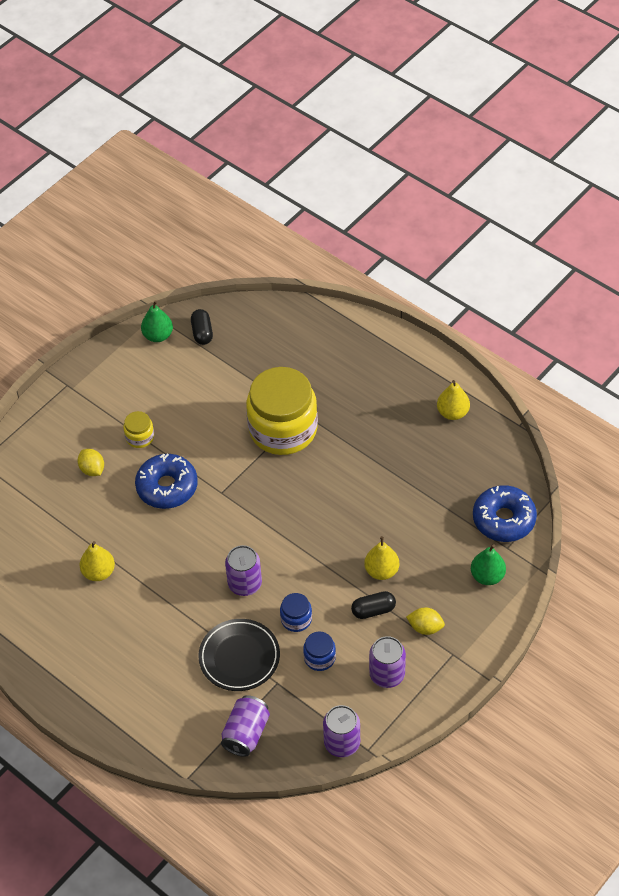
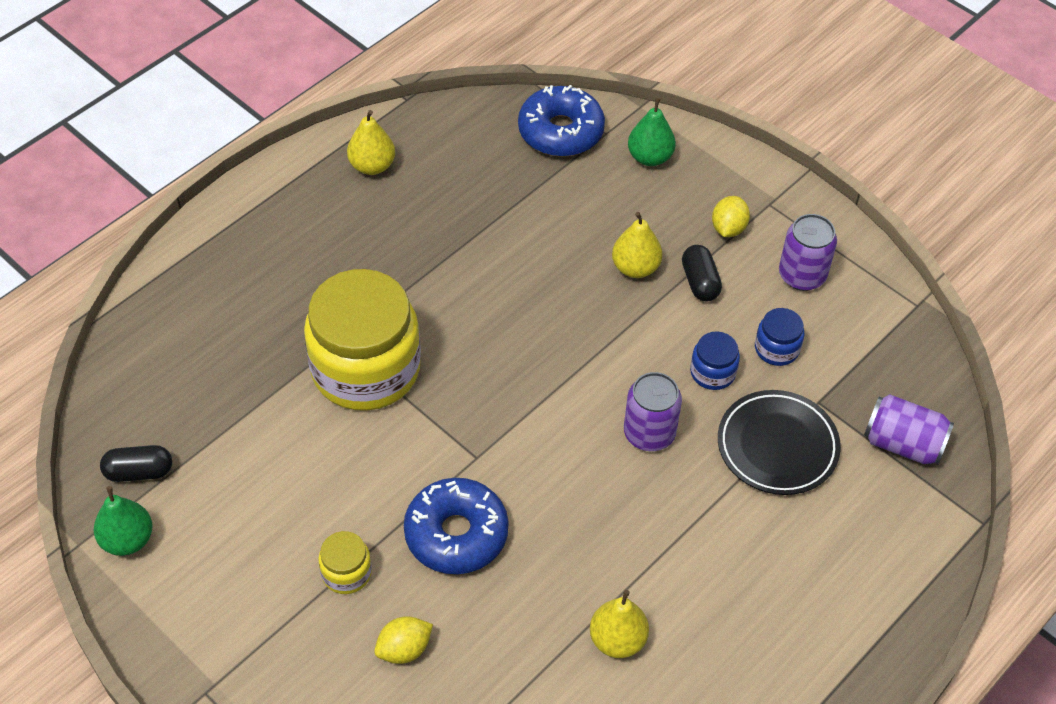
camera: 90 degrees left, 0 degrees up
(342, 743) = (909, 332): purple can -> none

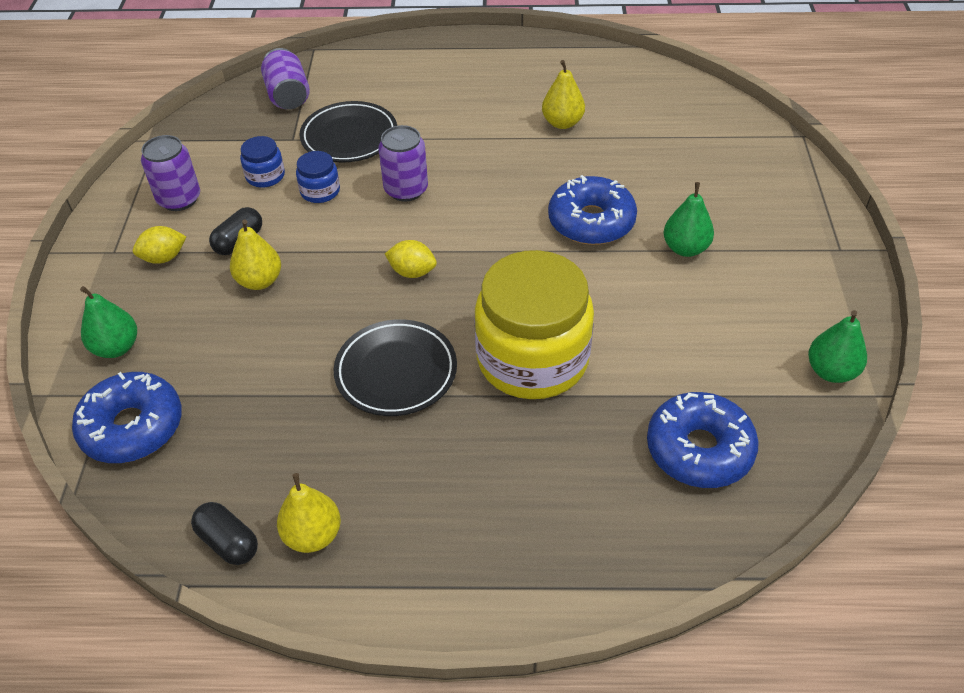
camera: 130 degrees left, 5 degrees down
(139, 472) = (785, 414): black capsule -> black capsule (228, 542)
(182, 395) = (699, 449): none -> blue donut
(346, 573) = (685, 248): yellow jar -> green pear
(404, 649) = (689, 192): yellow lemon -> yellow lemon (412, 272)
(449, 285) = (396, 372): none -> black plate

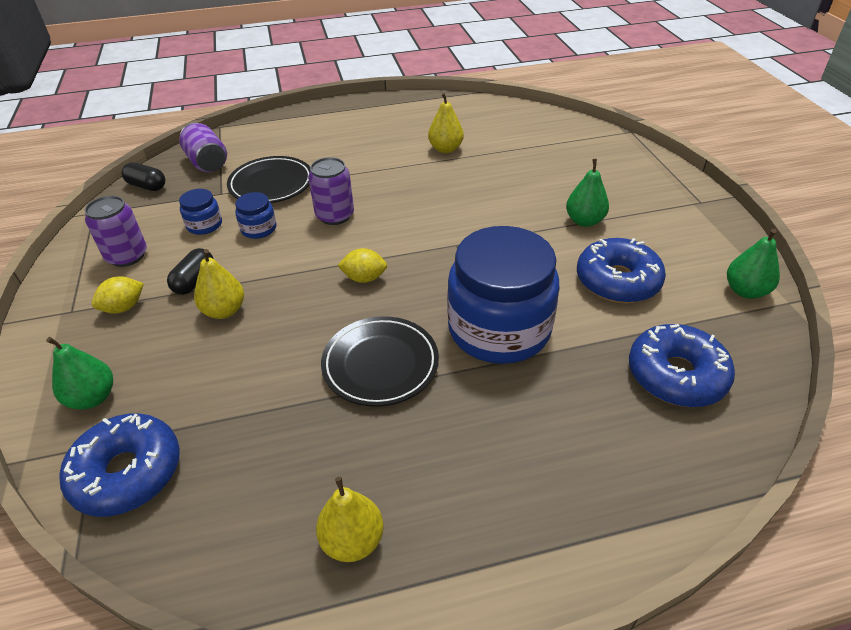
camera: 15 degrees left, 5 degrees down
(228, 542) = (264, 570): black capsule -> black capsule (147, 186)
(532, 359) = (499, 329): yellow jar -> blue jar
(591, 221) = (500, 214): blue donut -> blue donut (617, 281)

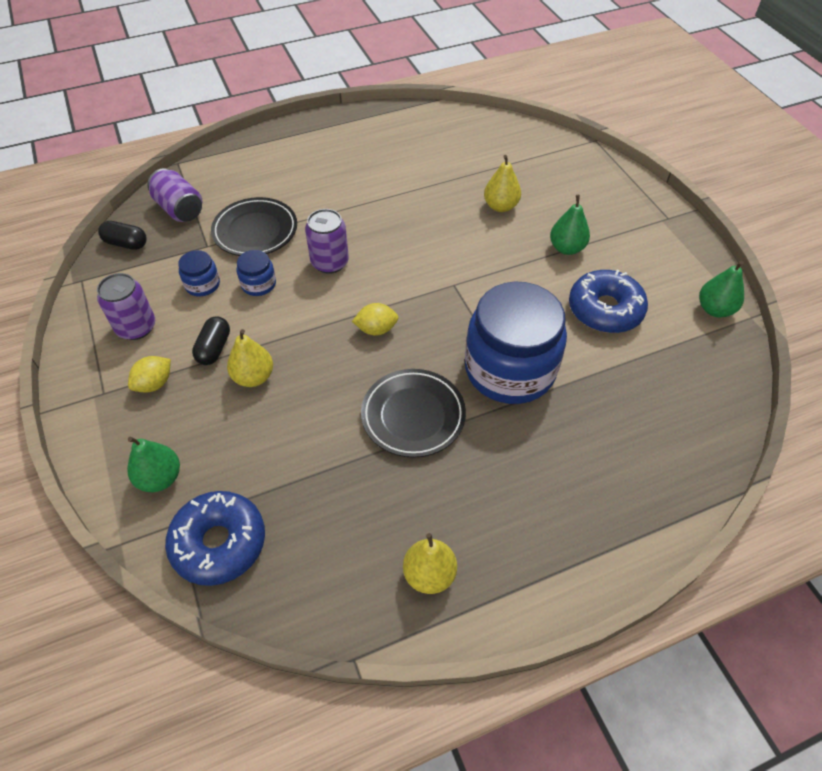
camera: 10 degrees left, 10 degrees up
(445, 149) = (420, 174): yellow pear -> yellow pear (500, 206)
(676, 375) = (665, 397): blue donut -> none

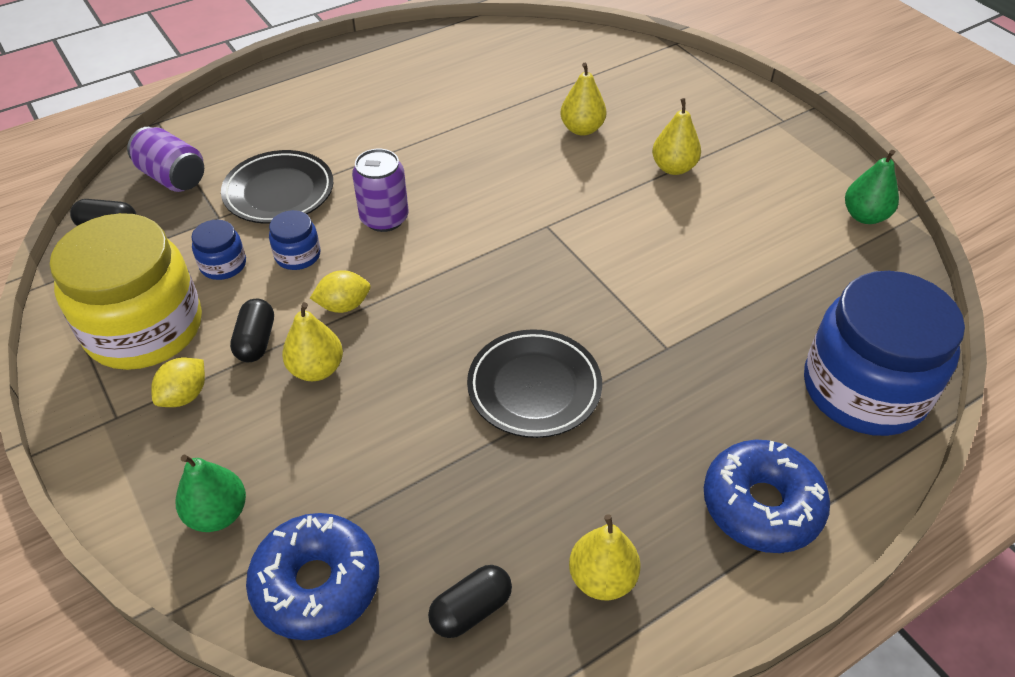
camera: 10 degrees left, 5 degrees down
(136, 327) = (144, 328): purple can -> yellow jar
(326, 582) = (471, 610): none -> black capsule
(376, 329) = (462, 290): yellow lemon -> yellow lemon (344, 305)
(510, 369) = (640, 316): blue jar -> blue jar (864, 389)
(566, 248) = (673, 168): green pear -> yellow pear
(605, 310) = (737, 232): blue donut -> blue donut (761, 505)

